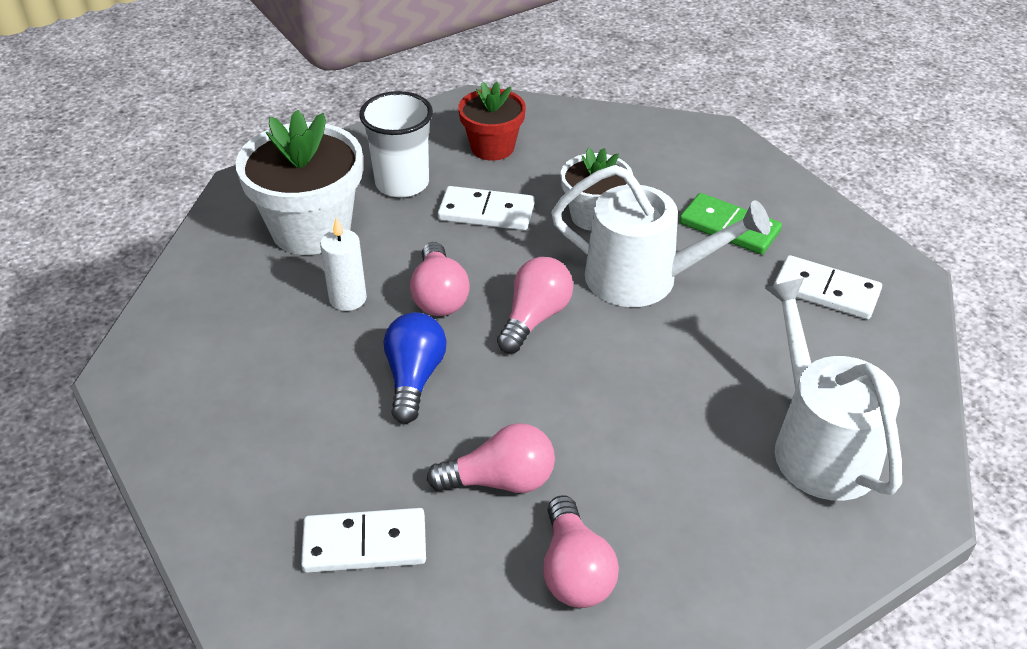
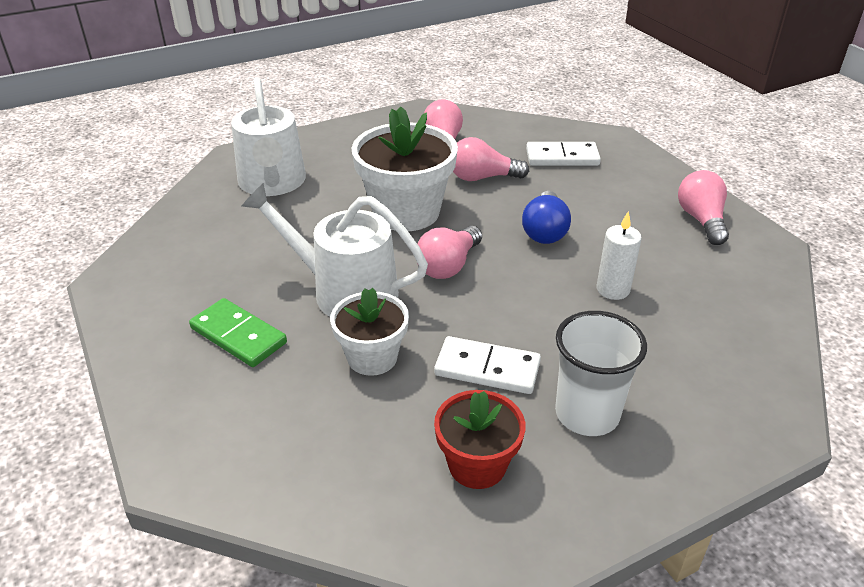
camera: 175 degrees left, 5 degrees down
(311, 229) = (673, 360): white flower pot -> white flower pot (406, 212)
(439, 296) = (531, 287): pink light bulb -> pink light bulb (701, 220)
(826, 291) = (191, 272): white domino -> none

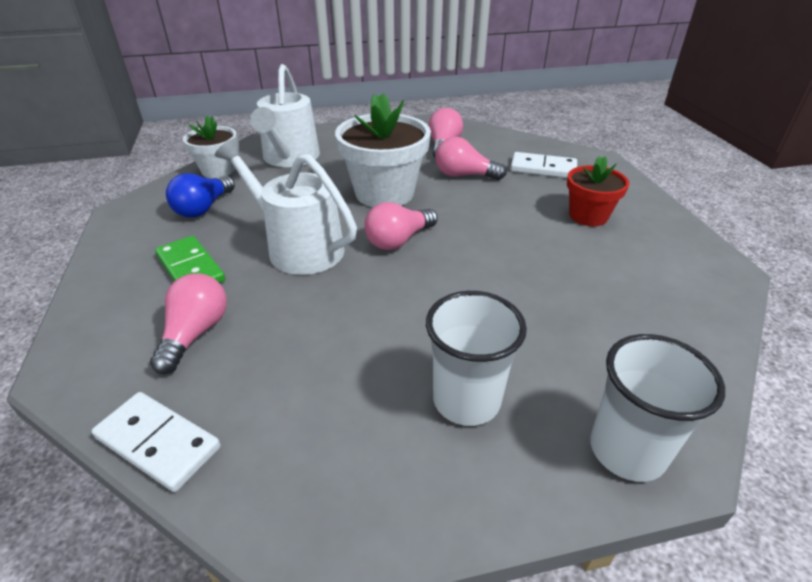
camera: 15 degrees right, 0 degrees up
(372, 357) = (289, 306): white flower pot -> white flower pot (218, 170)
(477, 465) = (331, 428): red flower pot -> red flower pot (588, 216)
(487, 368) = (388, 336): white domino -> white domino (158, 442)
(545, 231) = (500, 225): blue light bulb -> blue light bulb (203, 208)
(613, 289) = (544, 285): white candle -> none
(701, 220) = (658, 237): pink light bulb -> pink light bulb (195, 333)
(736, 427) = (627, 450): none -> white cup

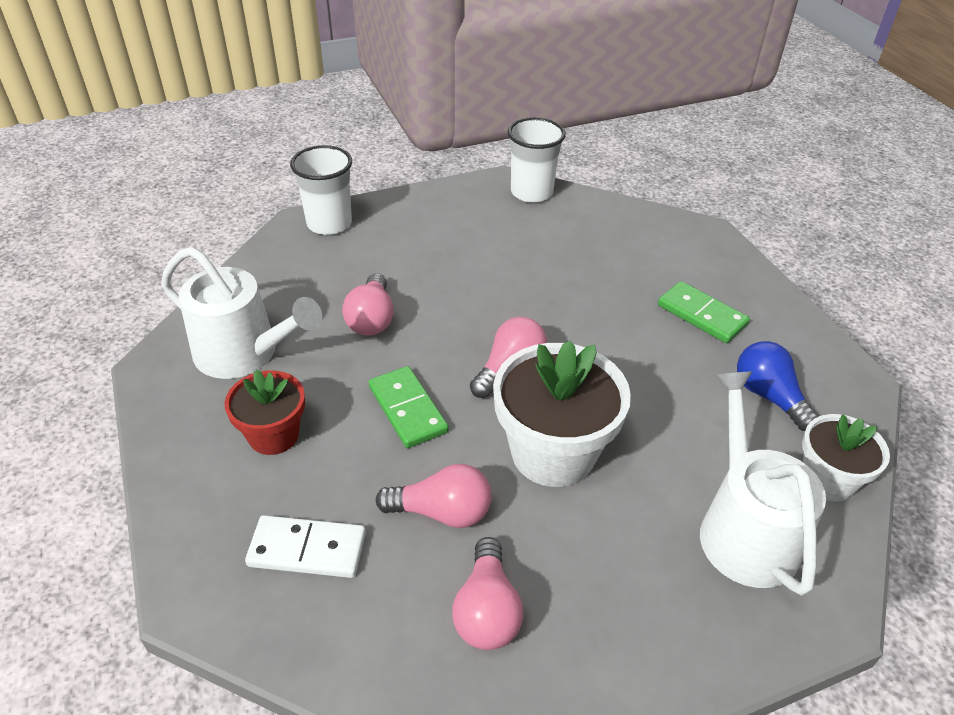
camera: 170 degrees right, 5 degrees up
(158, 442) = (608, 205): white domino -> none
(195, 333) = (642, 261): pink light bulb -> pink light bulb (371, 319)
(203, 208) = (768, 396): blue light bulb -> blue light bulb turned 45 degrees counterclockwise
(299, 247) = (614, 349): white watering can -> white watering can (244, 353)
(466, 400) = (427, 239): white cup -> white cup (531, 192)
(487, 222) = (408, 409): none -> green domino

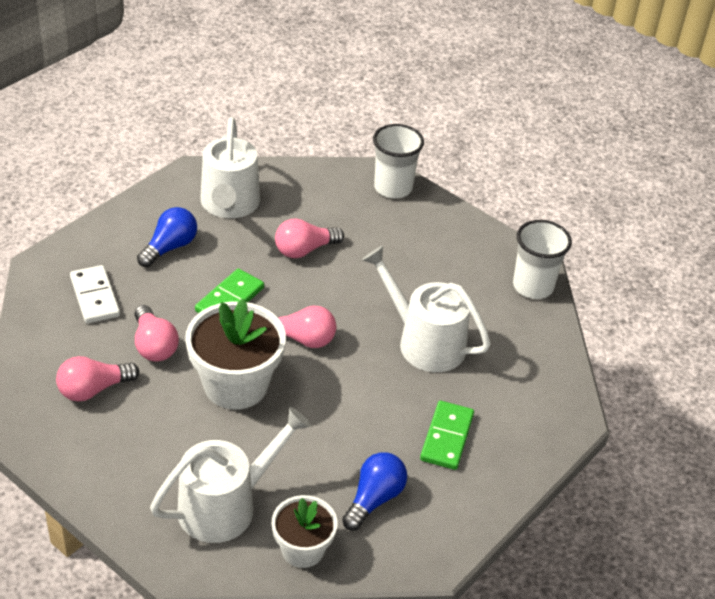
camera: 60 degrees right, 0 degrees up
(273, 435) = (170, 247): red flower pot -> blue light bulb
(566, 283) = (425, 342): none -> white watering can

